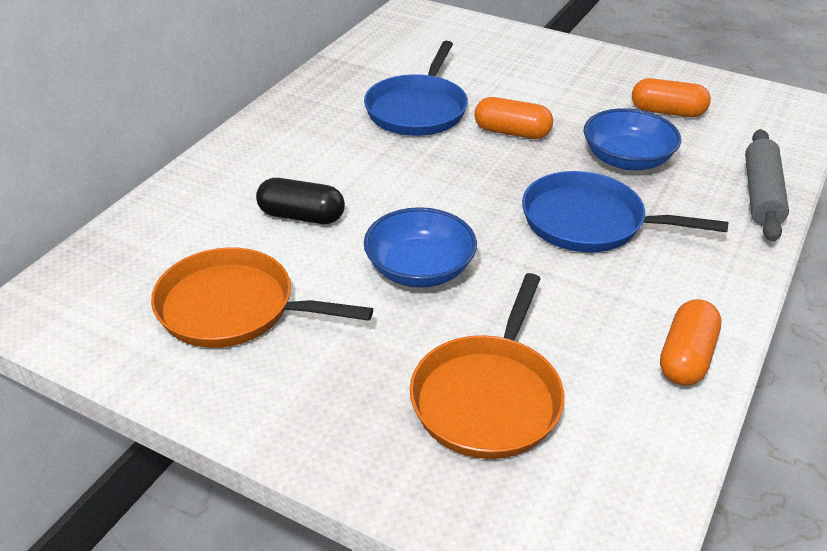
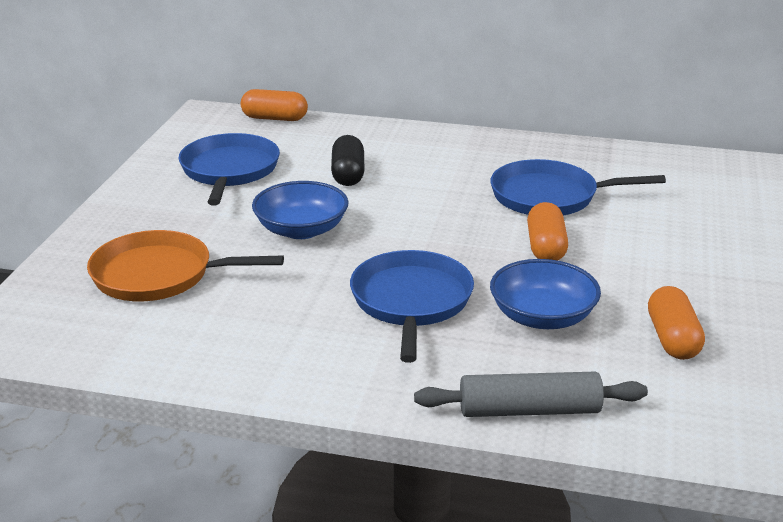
camera: 75 degrees right, 10 degrees down
(233, 308) = (229, 171): orange pan -> blue pan
(686, 357) = (228, 364): orange capsule -> orange capsule (274, 118)

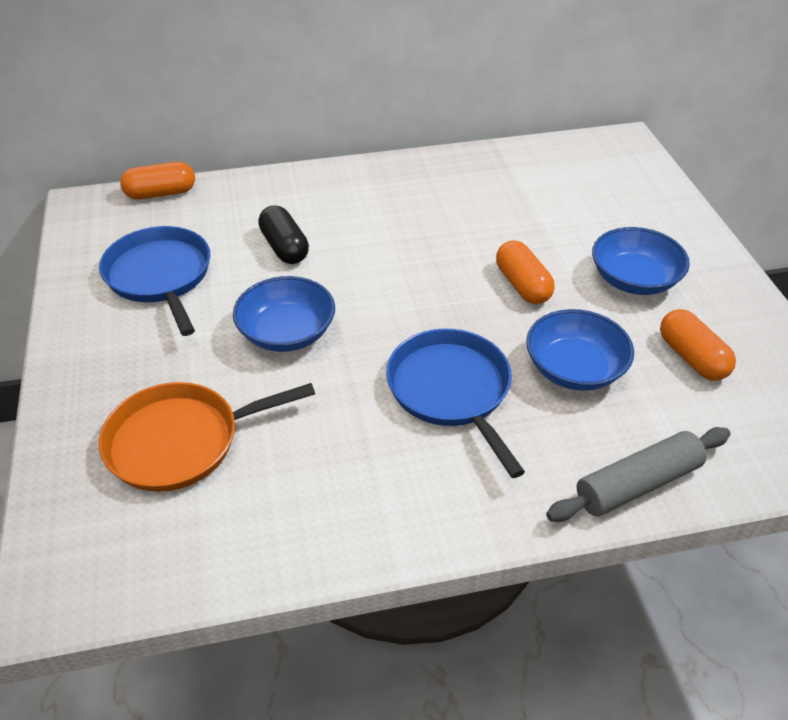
camera: 25 degrees left, 15 degrees up
(549, 196) = (485, 223): blue pan -> none
(665, 269) = (634, 279): none -> blue bowl

